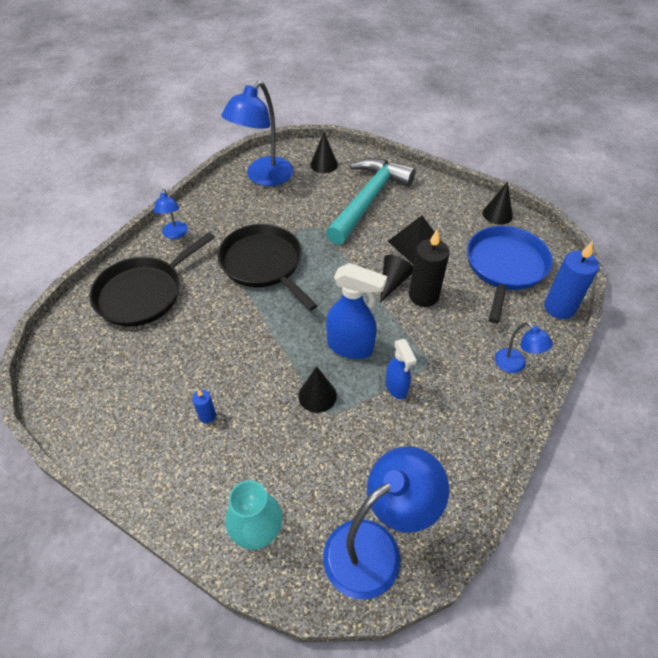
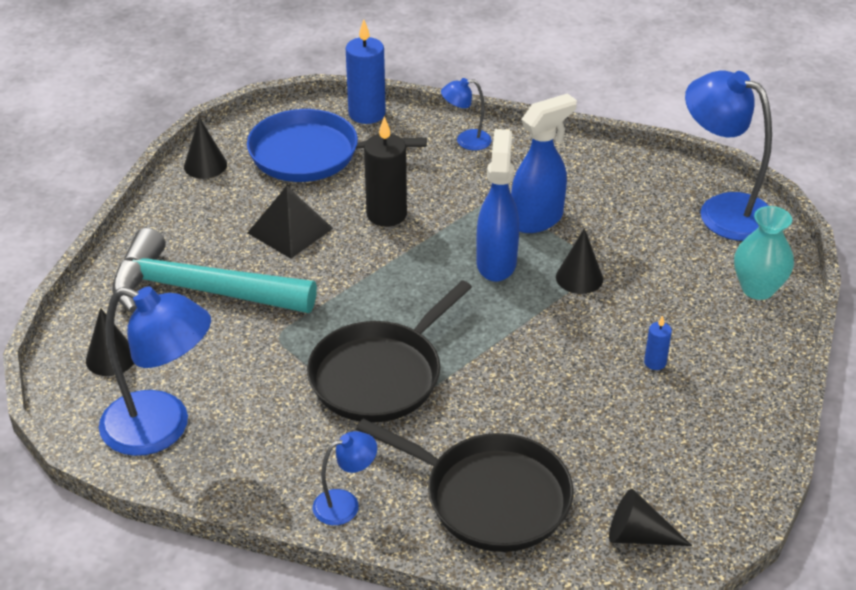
camera: 105 degrees left, 10 degrees down
(393, 282) = (371, 243): black cone -> black cone (638, 536)
(396, 387) = (537, 220): blue spray bottle -> blue spray bottle, size x1.62
(515, 365) = (466, 141): blue lamp -> blue lamp turned 135 degrees counterclockwise

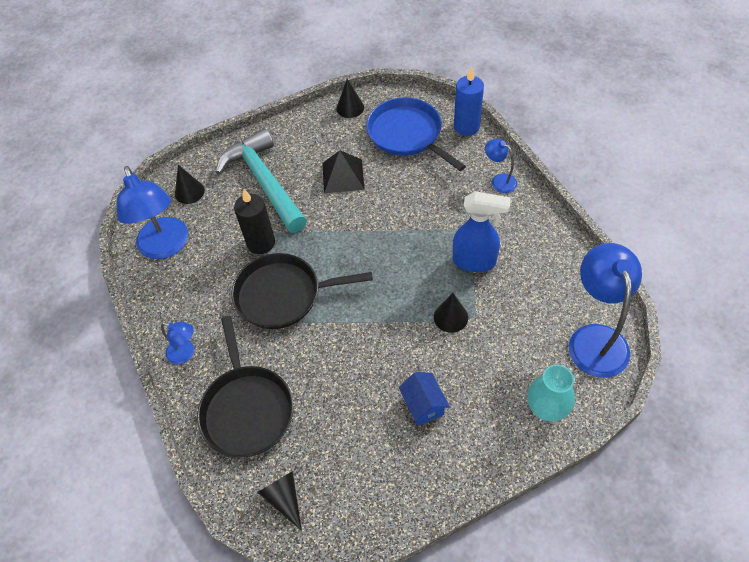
camera: 50 degrees right, 15 degrees up
(386, 214) = (400, 200): black candle -> black candle (261, 243)
(496, 263) = (418, 273): blue spray bottle -> none
(655, 362) = (423, 405): blue candle -> blue house

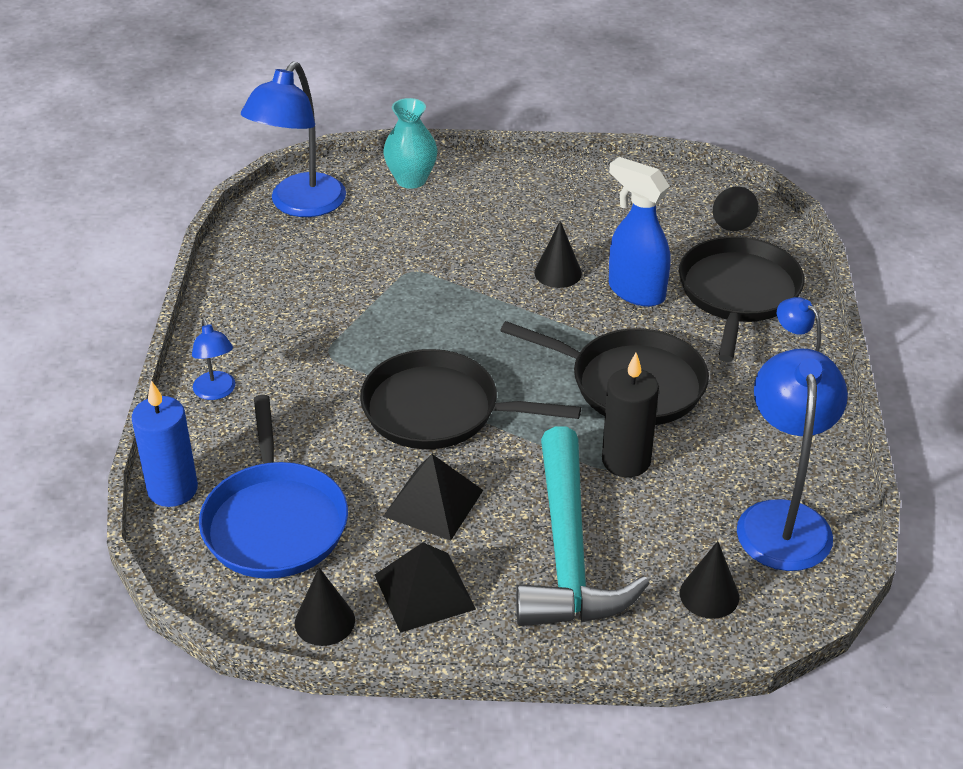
camera: 155 degrees left, 15 degrees down
(317, 137) = (424, 592): none -> black pyramid
(378, 225) = (438, 410): none -> black pan
(423, 405) = (533, 226): blue house -> none
(451, 317) = (435, 280): black cone -> black cone (558, 273)
(475, 261) = (352, 318): blue spray bottle -> blue spray bottle (635, 292)

